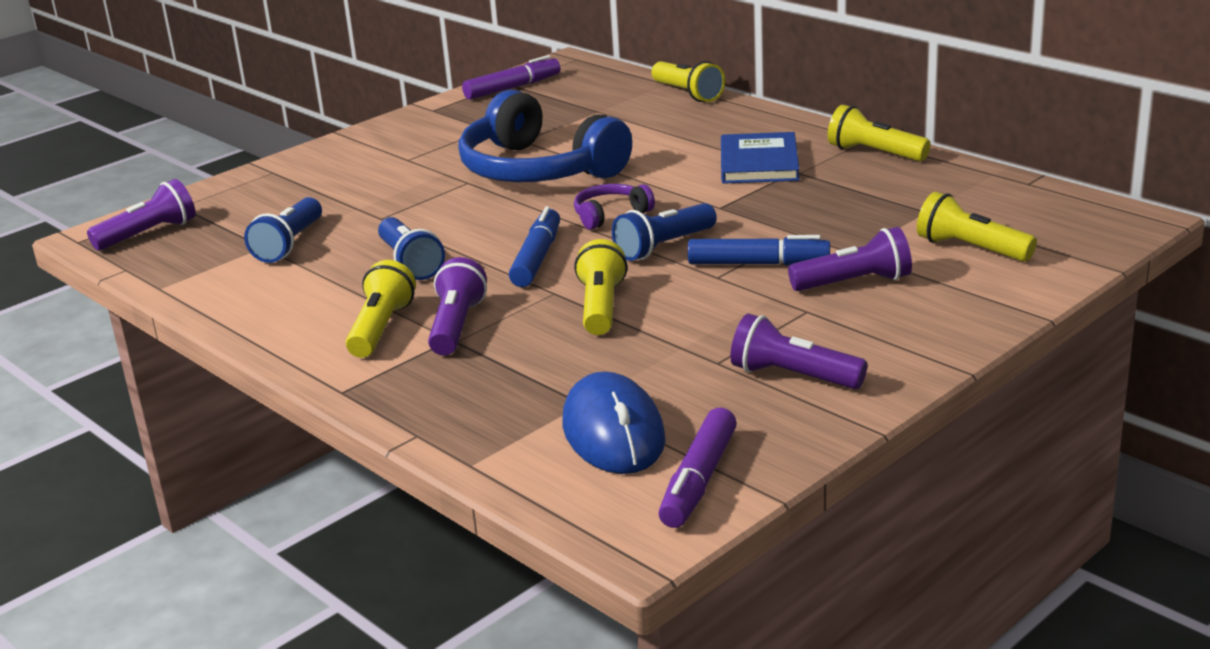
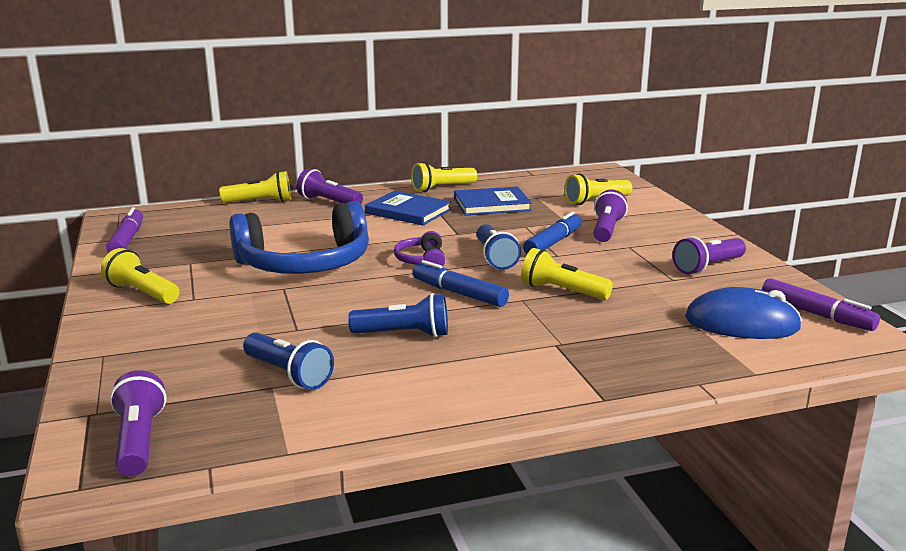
camera: 65 degrees left, 5 degrees down
(381, 328) = (509, 365): yellow flashlight -> yellow flashlight (142, 293)
(456, 326) = (538, 339): purple flashlight -> purple flashlight (329, 202)
(853, 195) = (491, 204): none -> blue book

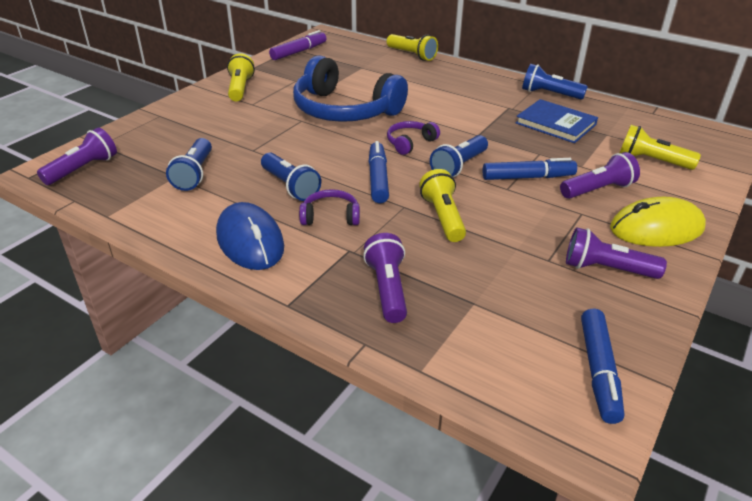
camera: 50 degrees right, 15 degrees up
(329, 202) = (450, 73): purple flashlight -> purple flashlight (387, 289)
(408, 211) = (483, 102): blue book -> none
(442, 188) = (549, 94): yellow flashlight -> blue flashlight
(489, 334) = (330, 216): none -> purple headphones
(680, 234) = (656, 228): none -> yellow mouse
(741, 323) = (511, 329): blue mouse -> blue mouse (250, 241)
(816, 314) = (598, 371): purple marker -> blue marker

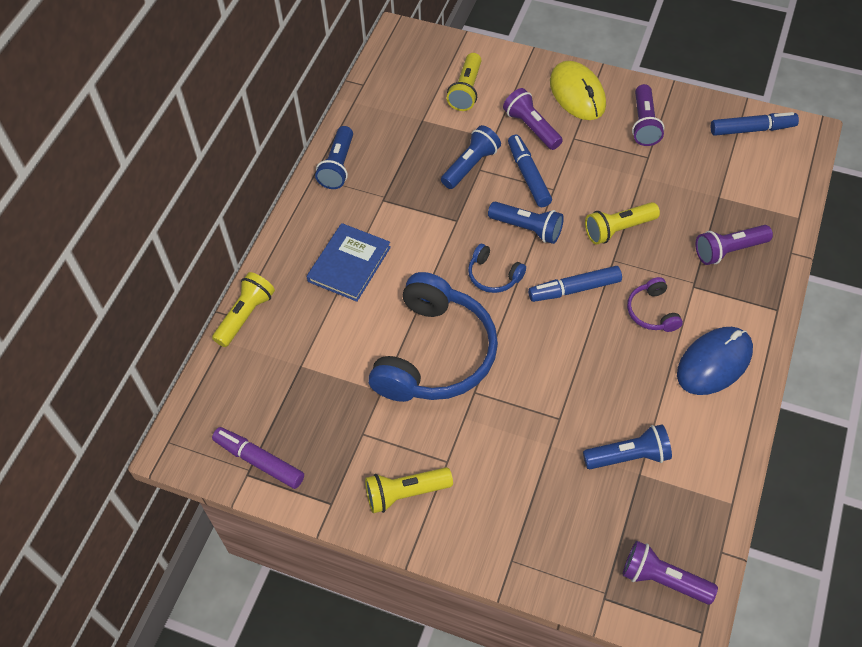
camera: 100 degrees left, 20 degrees up
(290, 186) = (616, 359): blue flashlight -> blue flashlight (470, 165)
(410, 143) = (493, 275): purple headphones -> blue headphones
(555, 124) = (412, 159): blue book -> blue book (349, 264)

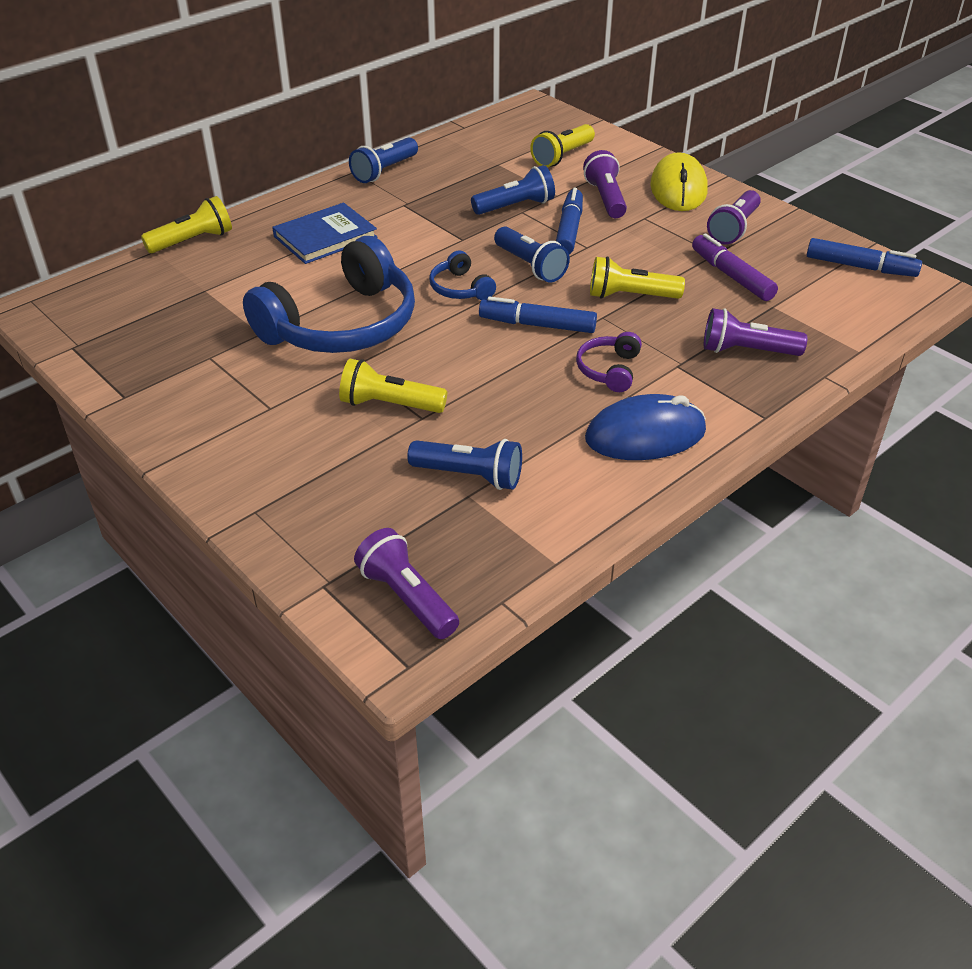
camera: 25 degrees right, 15 degrees down
(259, 461) = (93, 342): purple marker -> purple marker (731, 276)
(405, 493) = (203, 416): yellow flashlight -> yellow flashlight (390, 405)

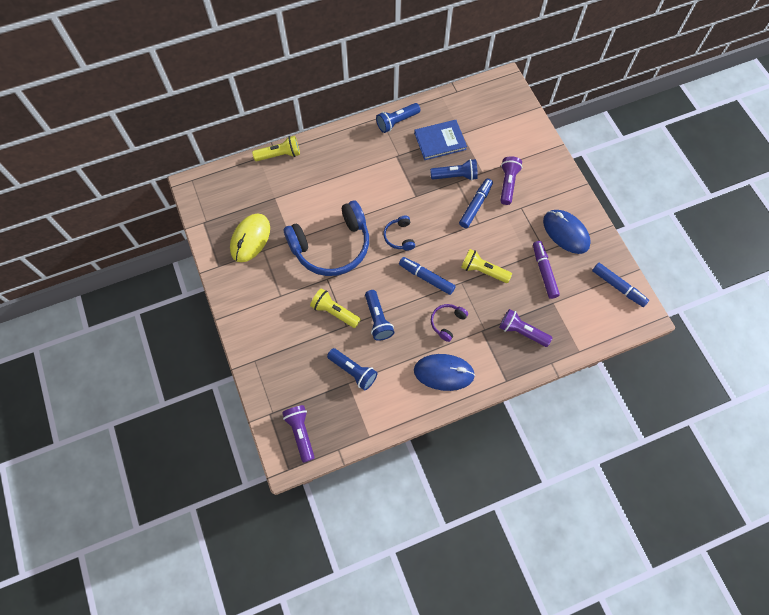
camera: 20 degrees right, 25 degrees up
(325, 237) = (346, 172): blue book -> blue book (440, 141)
(530, 266) = (442, 230): blue flashlight -> blue flashlight (378, 319)
(562, 156) = (501, 137): yellow flashlight -> none
(678, 189) = (552, 187): yellow mouse -> yellow mouse (250, 239)
(734, 229) = (565, 233): purple flashlight -> blue mouse

